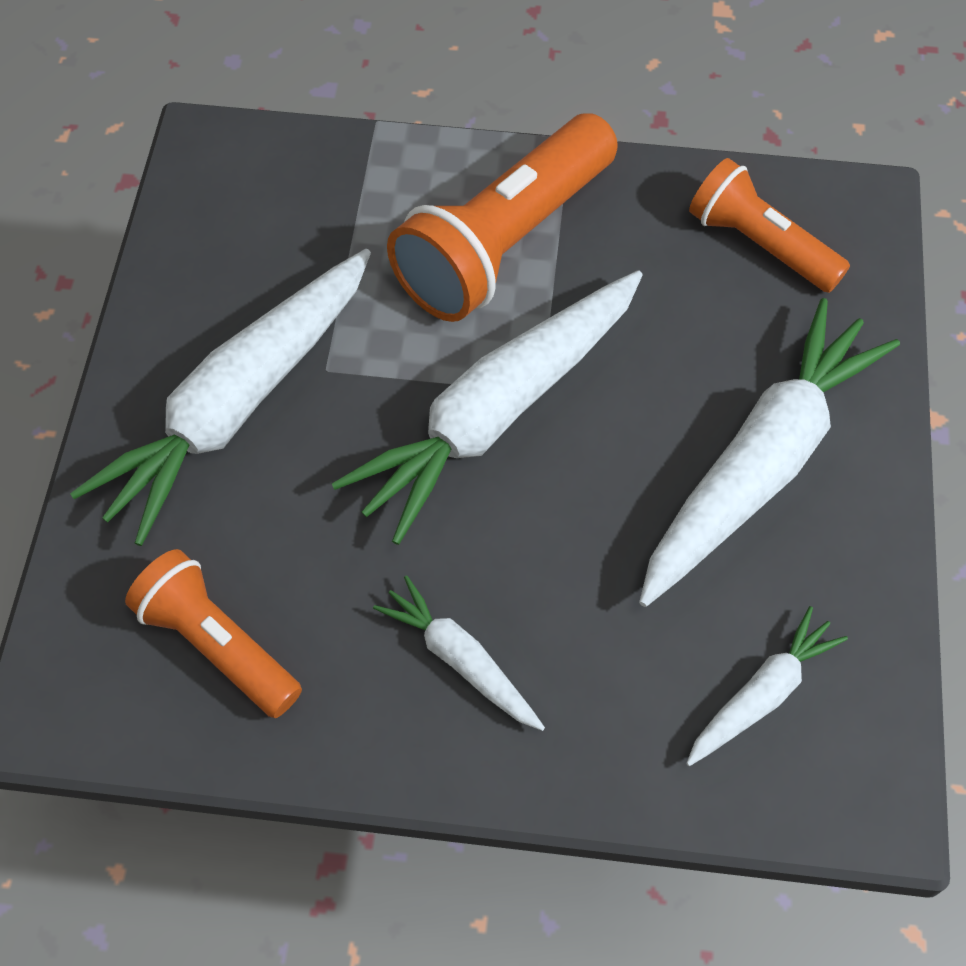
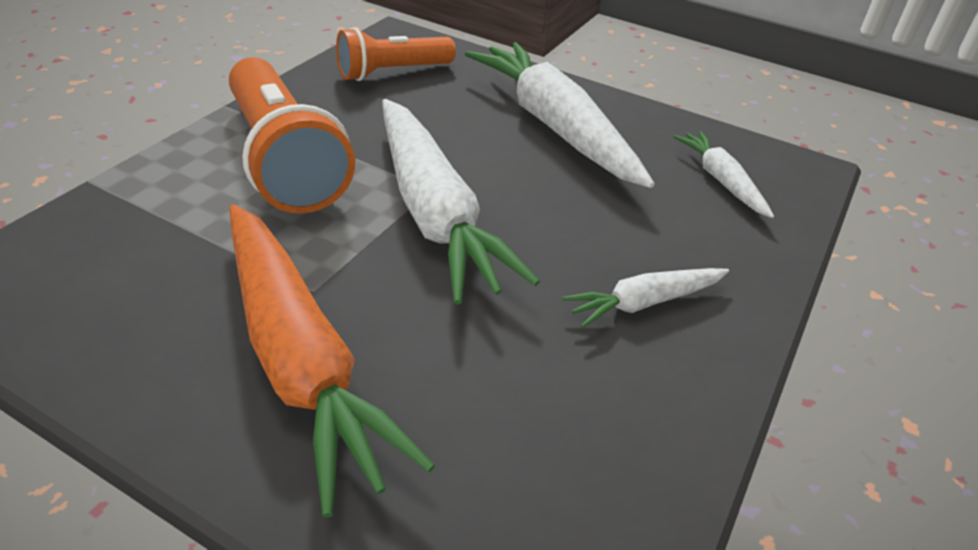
camera: 70 degrees left, 20 degrees down
(217, 645) = (561, 461): orange flashlight -> none
(239, 404) = (300, 358): white carrot -> orange carrot

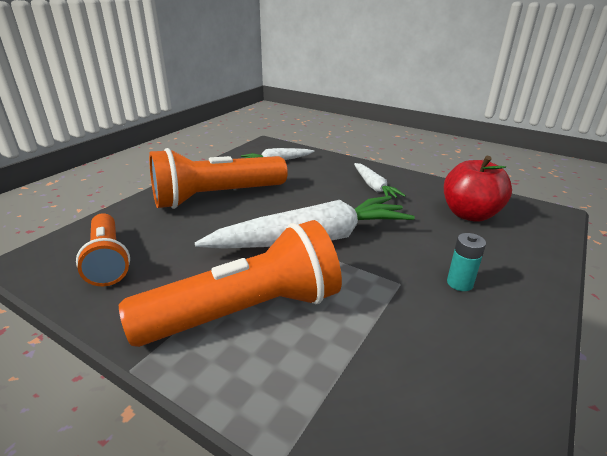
camera: 85 degrees left, 10 degrees down
(300, 358) = (459, 283): orange carrot -> turquoise battery
(544, 443) = (469, 214): none -> red apple
(555, 126) = (216, 197): white carrot -> orange flashlight

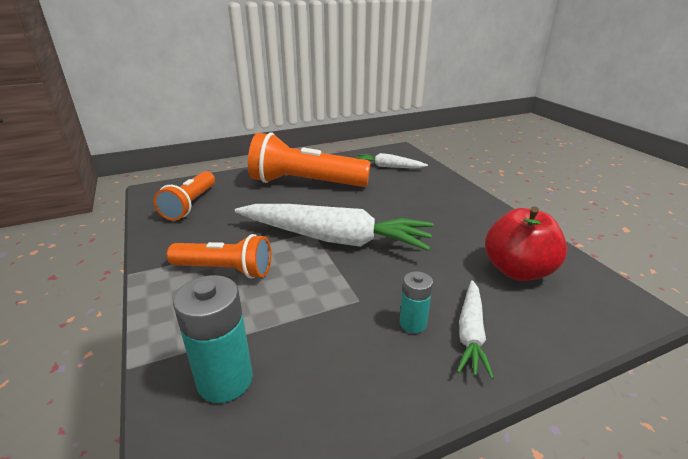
camera: 35 degrees right, 0 degrees up
(246, 311) = (225, 270): orange flashlight -> orange flashlight, size x0.62
(374, 187) = (449, 213): white carrot -> white carrot (471, 333)
(389, 413) = (225, 380): none -> turquoise battery

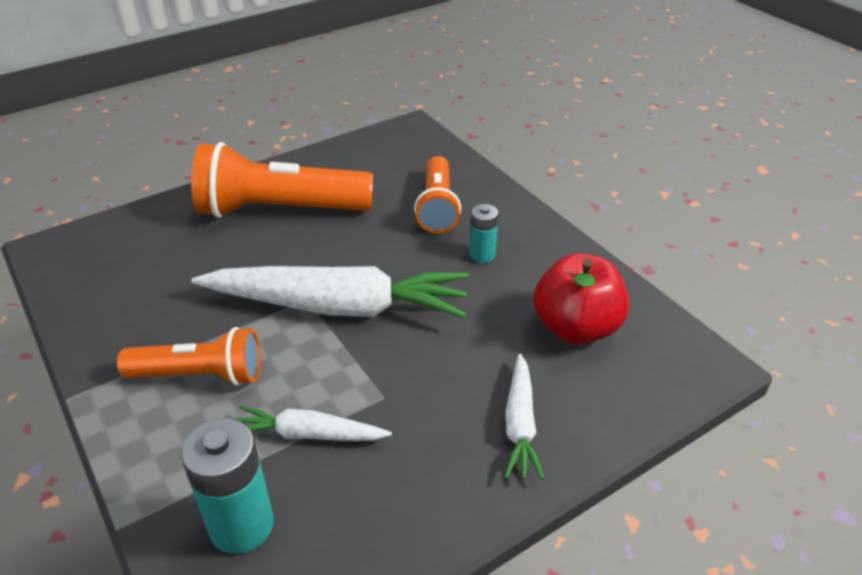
camera: 10 degrees left, 10 degrees up
(190, 205) = (116, 270): orange flashlight -> orange flashlight (437, 207)
(389, 167) = (399, 165): white carrot -> white carrot (309, 434)
(413, 323) = (452, 421): turquoise battery -> turquoise battery (482, 254)

